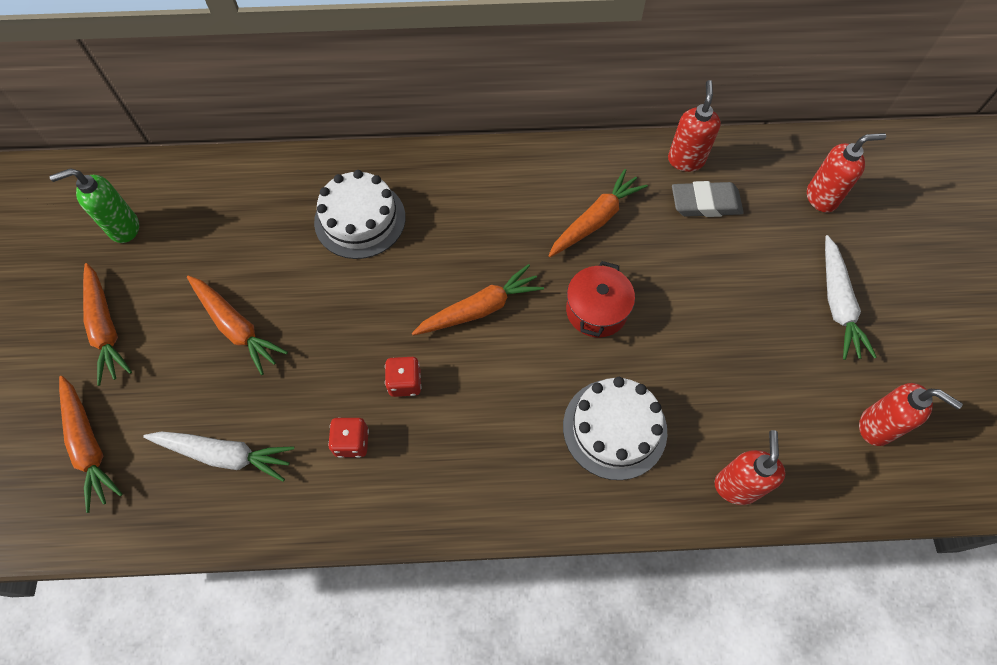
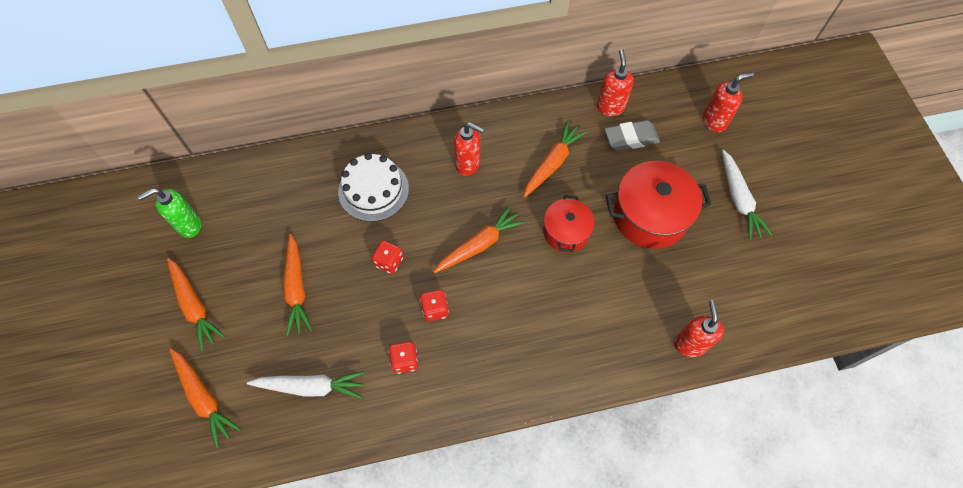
camera: 10 degrees left, 0 degrees up
(236, 327) = (296, 289): orange carrot -> orange carrot turned 45 degrees clockwise
(359, 312) = (389, 262): none -> red dice
(614, 428) = (596, 317): white cake -> none
(712, 307) = (650, 216): none -> red pot
(876, 427) = (780, 285): red soap dispenser -> red soap dispenser (468, 164)

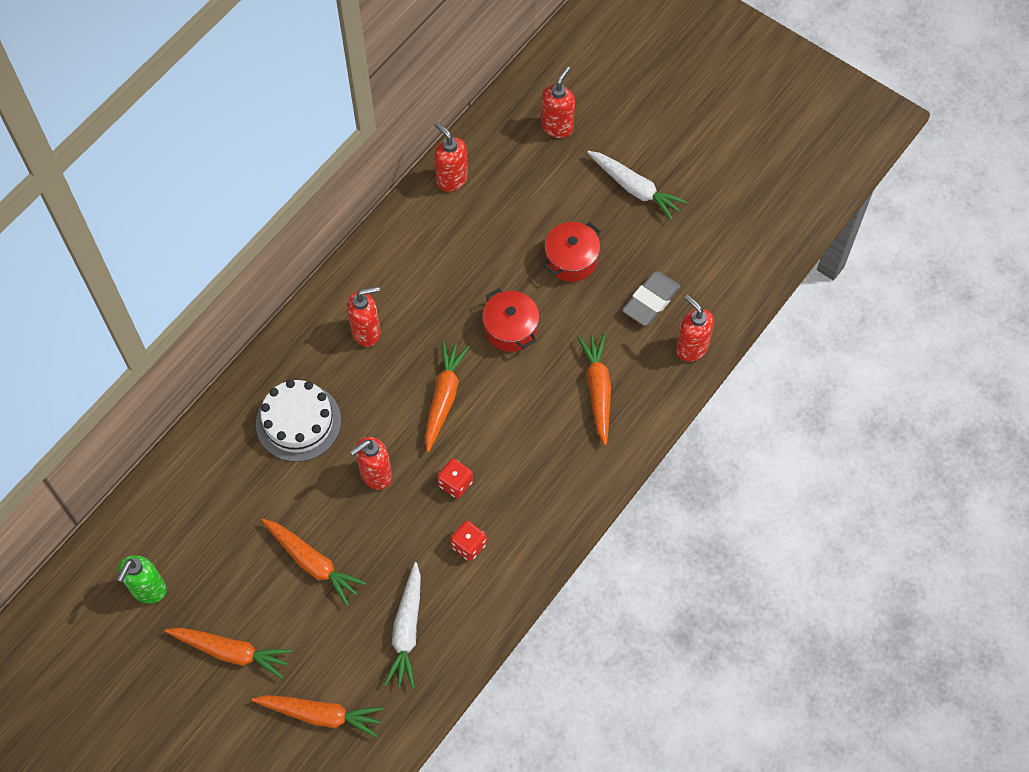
camera: 40 degrees left, 0 degrees up
(310, 386) = (407, 630): white carrot -> white carrot turned 135 degrees clockwise
(389, 262) = (375, 475): red dice -> red soap dispenser
(552, 163) = (444, 274): orange carrot -> orange carrot (598, 390)
(631, 138) = (495, 197): grey eraser -> grey eraser (650, 301)
(650, 216) = (571, 259): red pot -> red pot, size x0.61

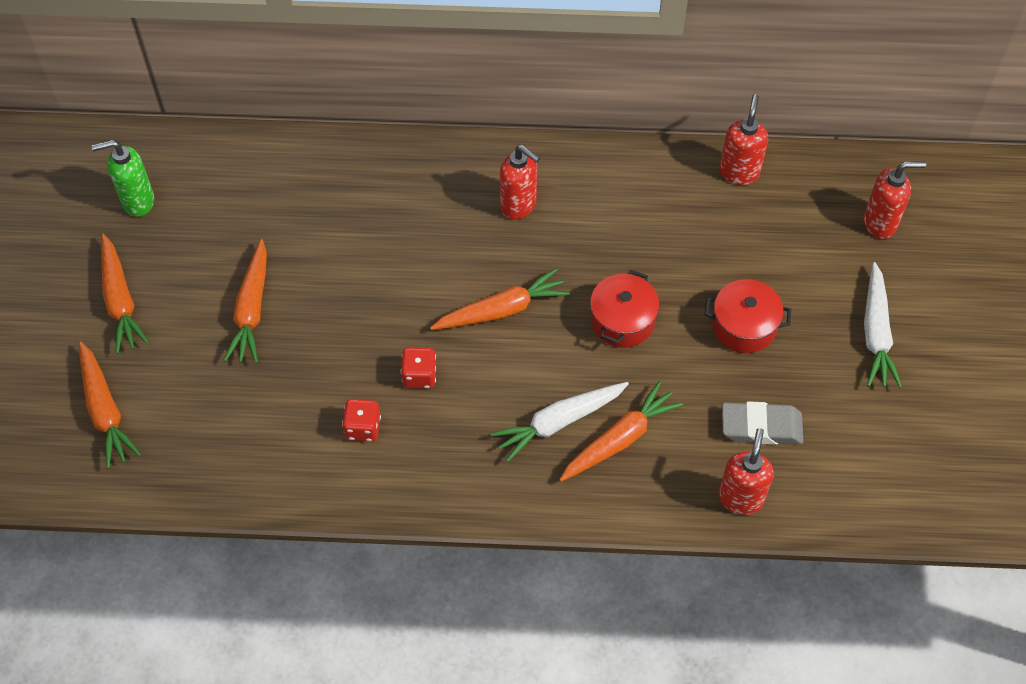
camera: 55 degrees right, 5 degrees down
(298, 422) = (384, 210): white cake -> none
(375, 475) = (378, 304): red soap dispenser -> none
(407, 630) = (237, 429): white carrot -> white carrot (559, 422)

